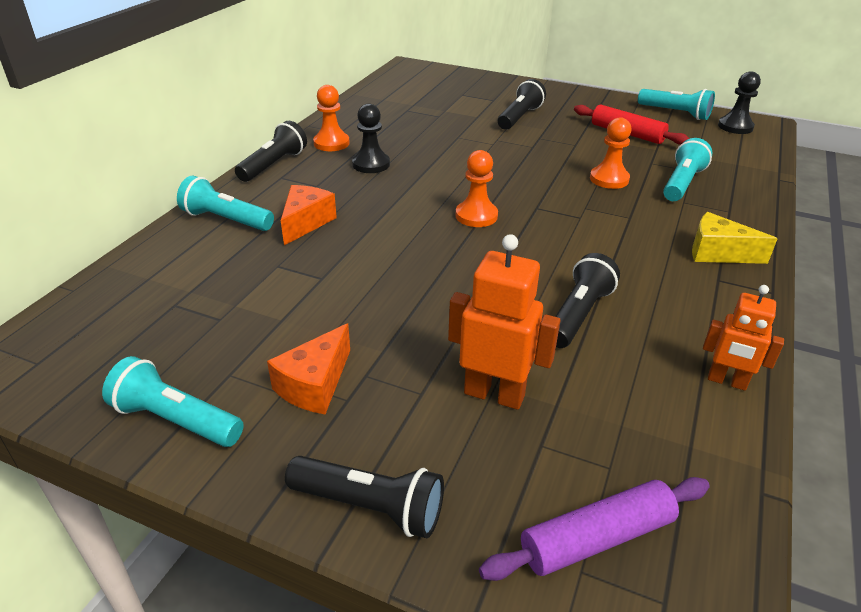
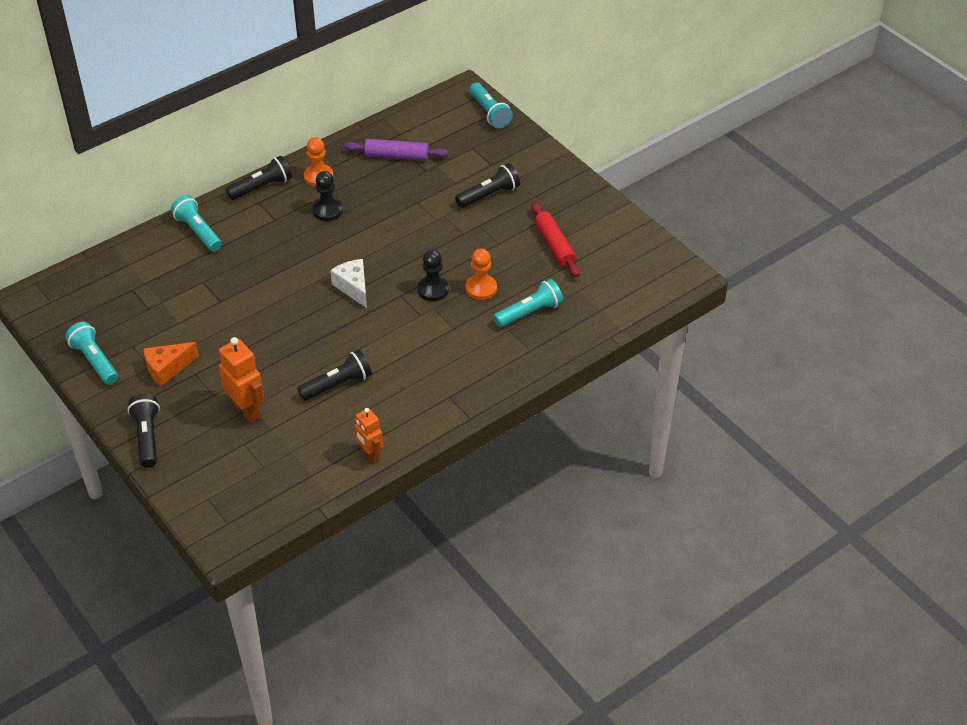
camera: 30 degrees right, 10 degrees up
(306, 222) = (243, 252): orange cheese -> none
(370, 507) = (147, 437): black flashlight -> black flashlight turned 150 degrees counterclockwise
(476, 216) = (353, 287): orange pawn -> white cheese
(596, 538) = (226, 490): purple rolling pin -> purple rolling pin (396, 156)
(675, 113) = (627, 236): turquoise flashlight -> turquoise flashlight (489, 113)
(718, 253) = (475, 378): yellow cheese -> none
(735, 127) = (657, 270): black pawn -> black pawn (433, 289)

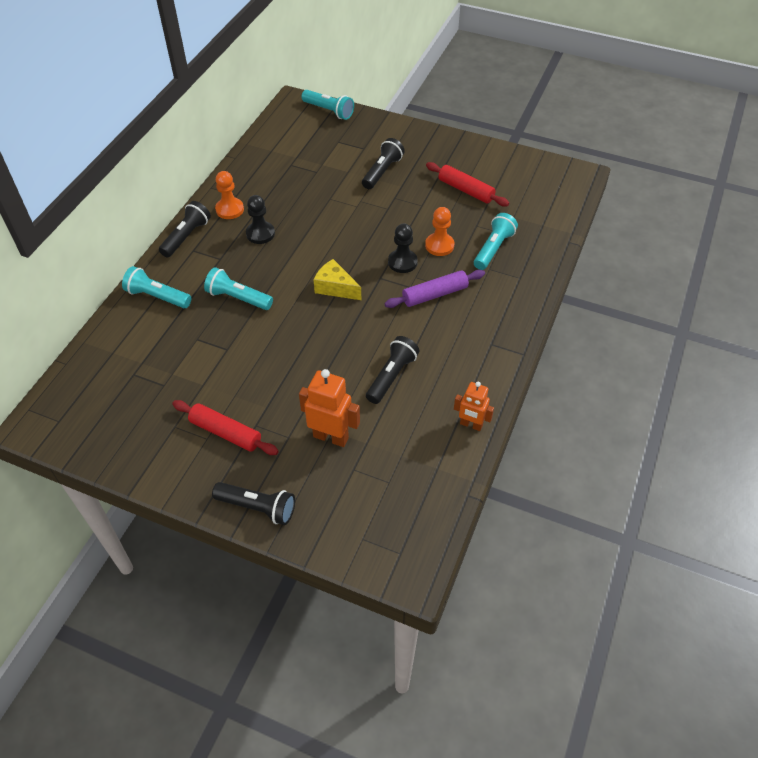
camera: 30 degrees left, 5 degrees up
(95, 361) = (148, 458): turquoise flashlight -> turquoise flashlight (238, 298)
(147, 437) = (257, 507): black flashlight -> black flashlight turned 150 degrees clockwise
(167, 368) = (225, 432): orange cheese -> red rolling pin
(353, 287) = (335, 288): white cheese -> yellow cheese
(396, 156) = (282, 169): purple rolling pin -> purple rolling pin (435, 294)

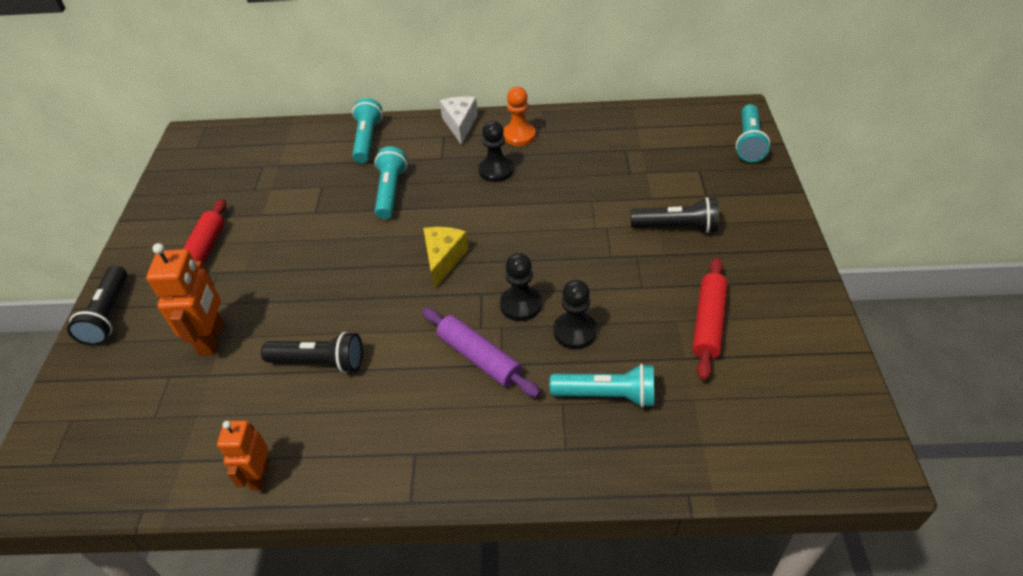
camera: 70 degrees right, 5 degrees down
(186, 237) = (460, 124): black flashlight -> white cheese
(439, 245) = (575, 331): orange pawn -> black pawn

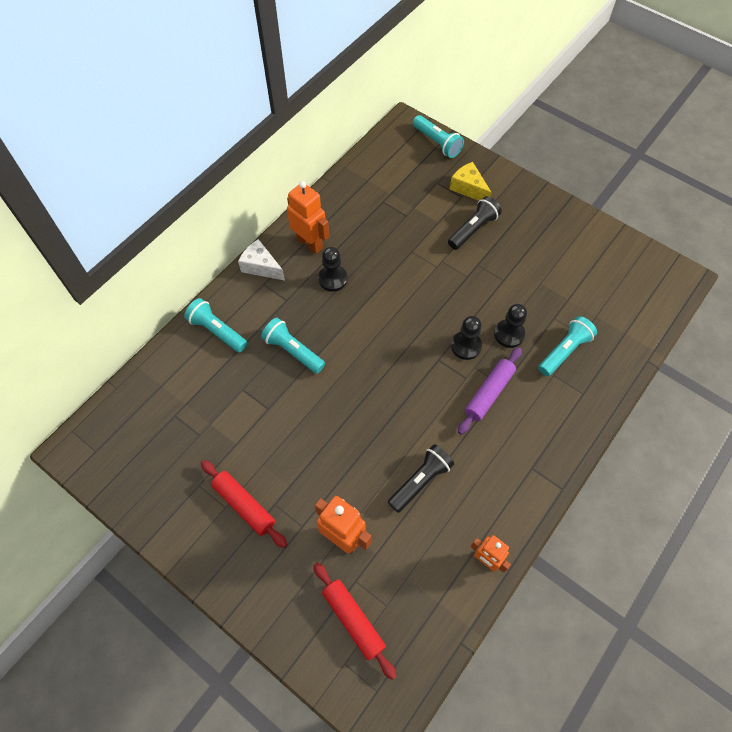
camera: 55 degrees left, 15 degrees up
(108, 315) = (254, 599): black flashlight -> none
(443, 259) = (391, 361): yellow cheese -> yellow cheese (468, 188)
(479, 358) = (489, 393): purple rolling pin -> purple rolling pin turned 45 degrees counterclockwise
(519, 136) = (310, 243): orange pawn -> orange robot
(708, 323) = (554, 271): red rolling pin -> red rolling pin (353, 620)

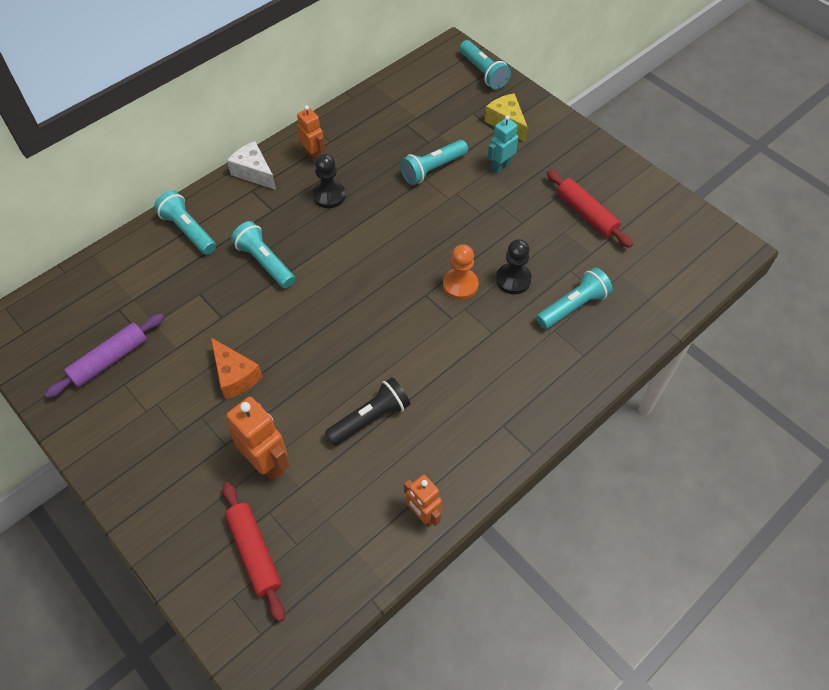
camera: 10 degrees right, 5 degrees down
(244, 505) = (167, 412): red rolling pin -> red rolling pin (586, 214)
(295, 461) = (235, 376): none -> orange cheese
(310, 243) = (314, 156): orange robot -> orange robot, size x0.65
(416, 241) = (432, 169): none -> turquoise flashlight
(466, 346) = (460, 285): black pawn -> orange pawn
(473, 229) = (500, 166): black flashlight -> turquoise robot
(489, 393) = (473, 338): purple rolling pin -> purple rolling pin (109, 360)

